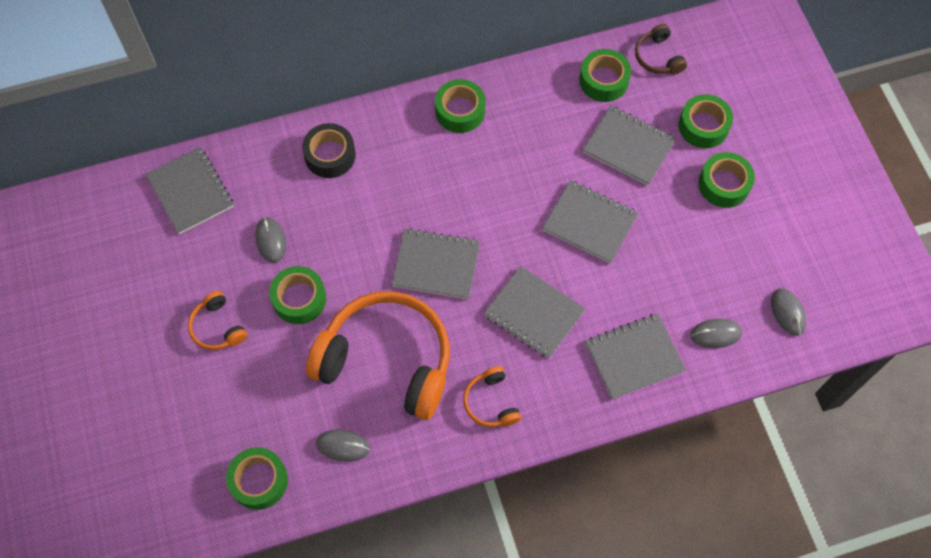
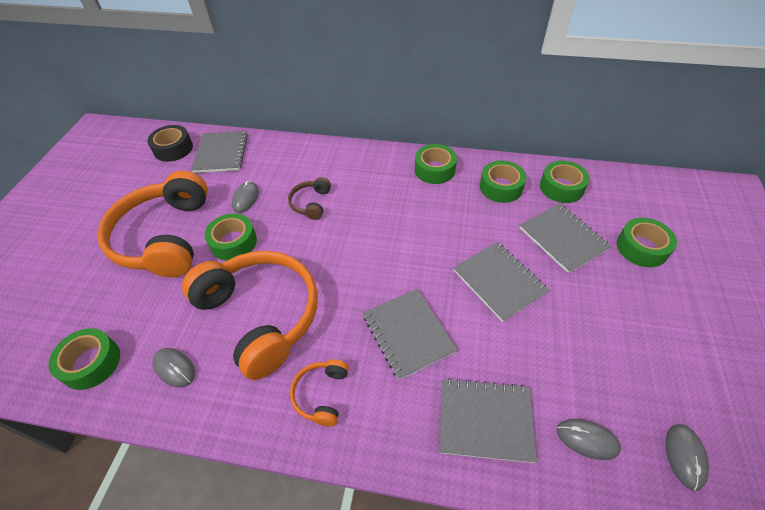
camera: 30 degrees right, 15 degrees down
(218, 327) = (165, 237): orange headphones -> orange headphones, size x2.30
(330, 155) = (324, 164): black tape -> black tape (173, 149)
(436, 265) = (350, 261): grey notebook -> none
(658, 57) = (617, 187): brown headphones -> brown headphones (311, 203)
(724, 184) = (647, 301): green tape -> green tape (501, 187)

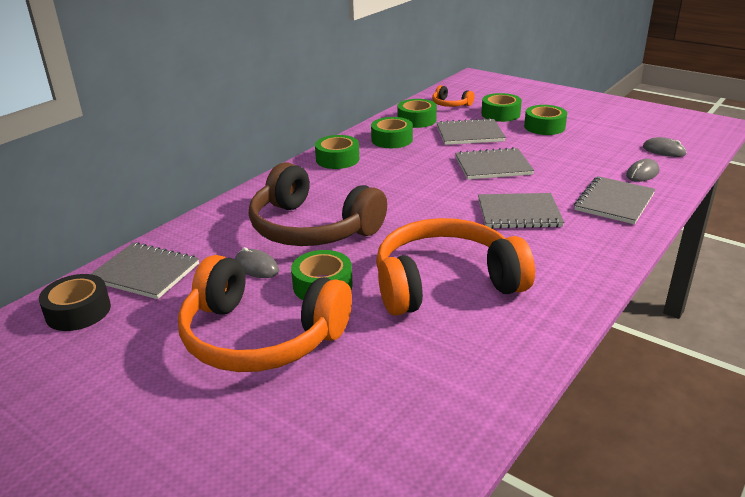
camera: 65 degrees left, 20 degrees down
(91, 363) = (431, 418): green tape -> green tape (544, 127)
(174, 368) = (478, 349): grey mouse -> none
(311, 203) = (312, 228): brown headphones -> brown headphones, size x2.30
(322, 394) = (558, 265): orange headphones -> orange headphones (450, 104)

